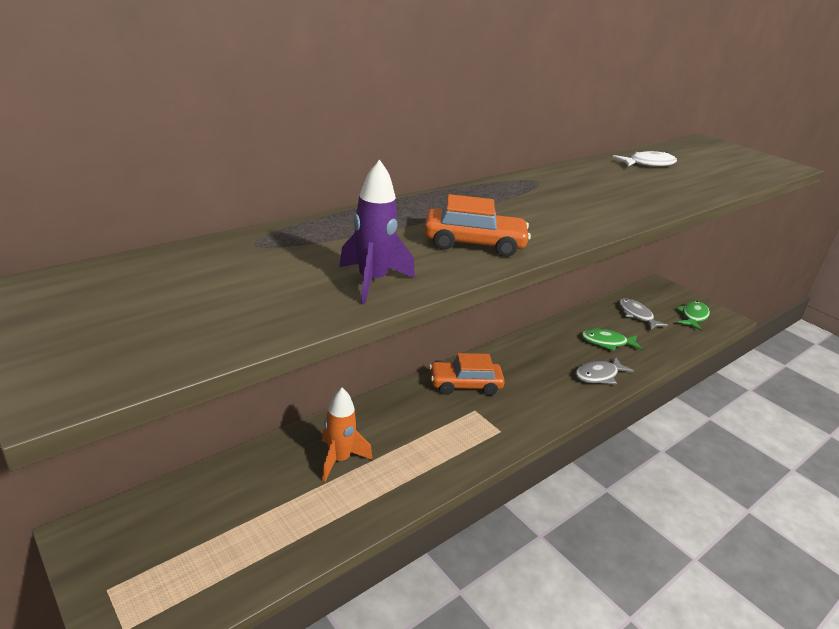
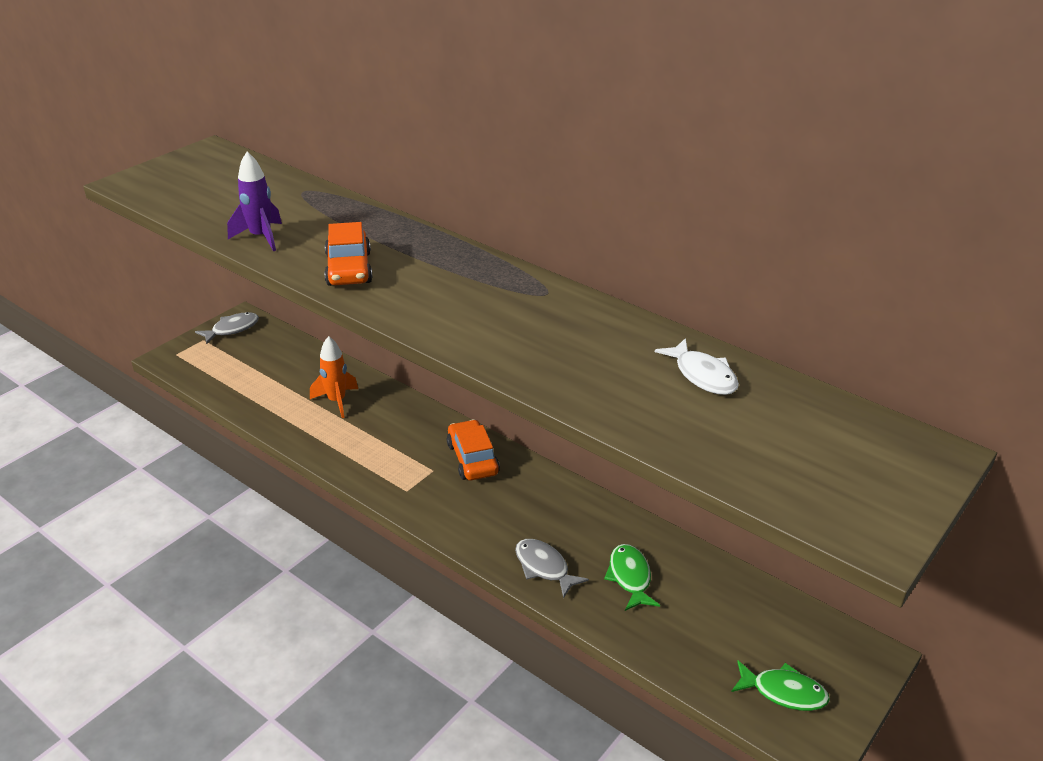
camera: 80 degrees right, 5 degrees up
(636, 315) = (733, 615): grey fish -> grey fish (232, 329)

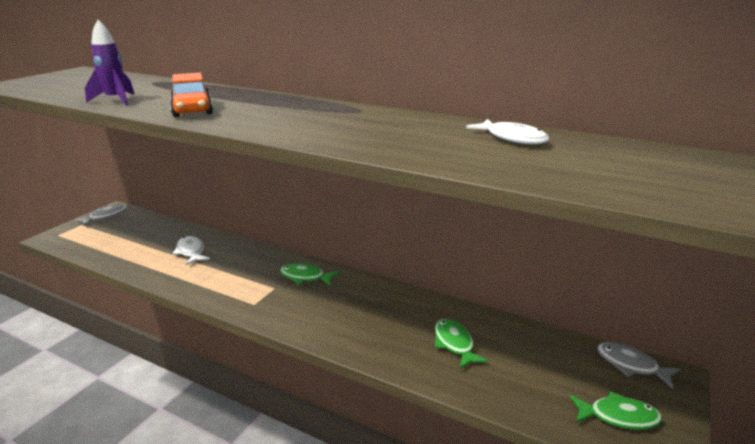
camera: 10 degrees left, 10 degrees down
(337, 401) = (191, 251): orange rocket -> white fish
(472, 459) = (305, 277): orange car -> green fish
(544, 567) = (381, 345): grey fish -> grey fish (631, 365)

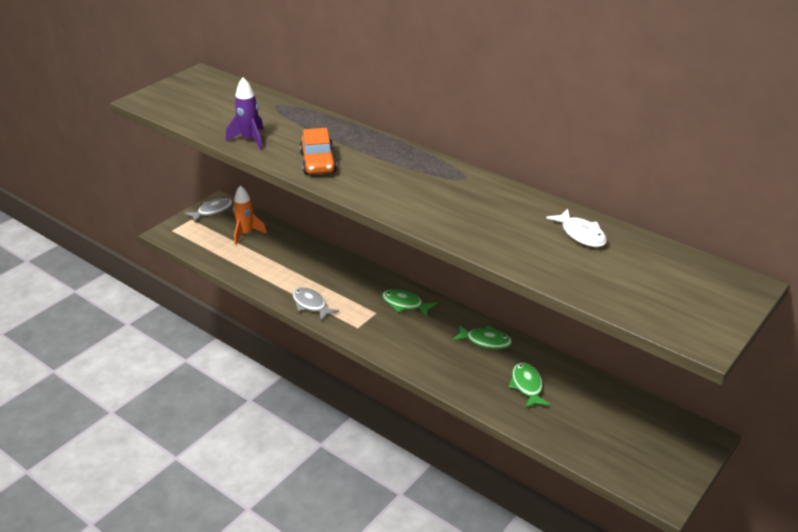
camera: 10 degrees right, 10 degrees up
(138, 232) = (246, 234): none -> orange rocket
(191, 251) = (298, 263): white fish -> none
(618, 416) = (641, 462): green fish -> green fish (485, 341)
(631, 365) = (673, 423): grey fish -> grey fish (311, 305)

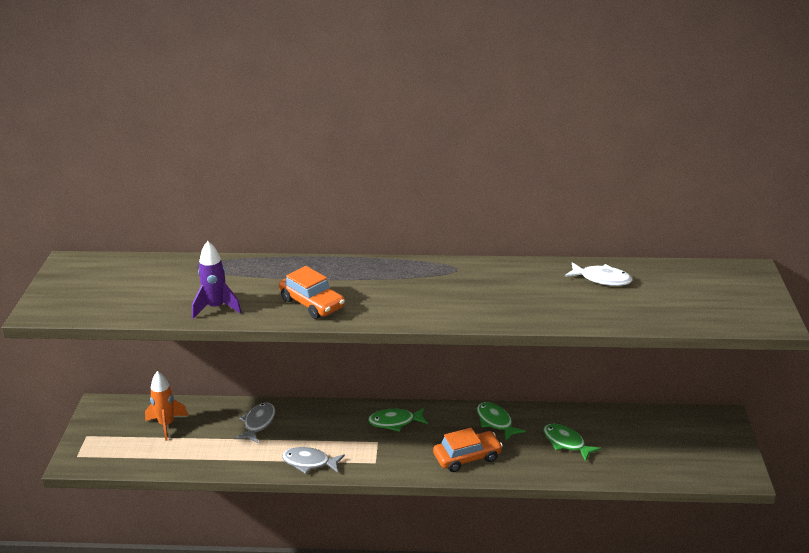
camera: 35 degrees left, 5 degrees down
(212, 211) = (102, 417): grey fish -> grey fish (258, 423)
(431, 357) = (467, 457): none -> orange car
(485, 341) = (495, 422): green fish -> green fish turned 105 degrees counterclockwise

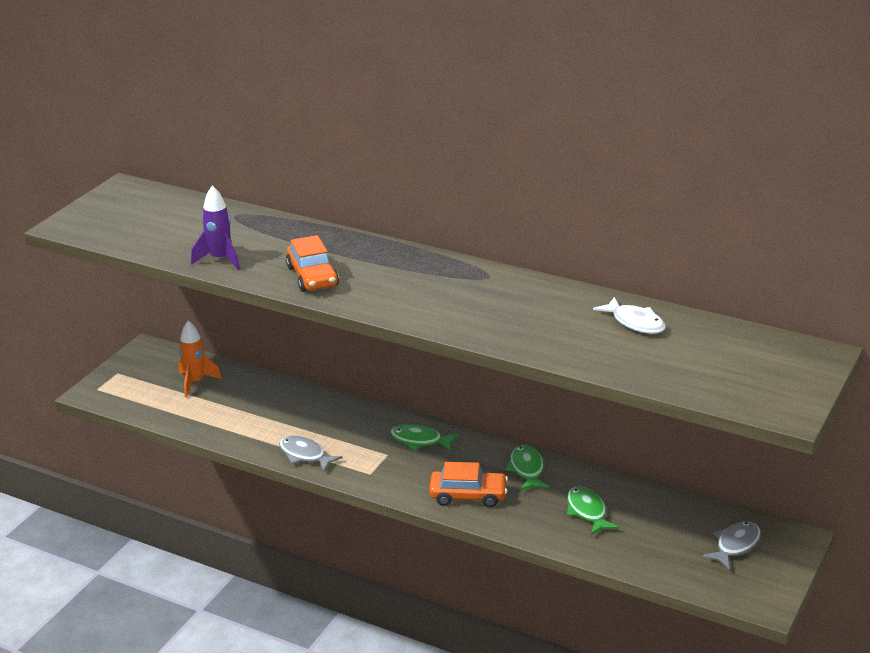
camera: 25 degrees right, 0 degrees up
(258, 423) = (283, 404): grey fish -> grey fish (735, 545)

